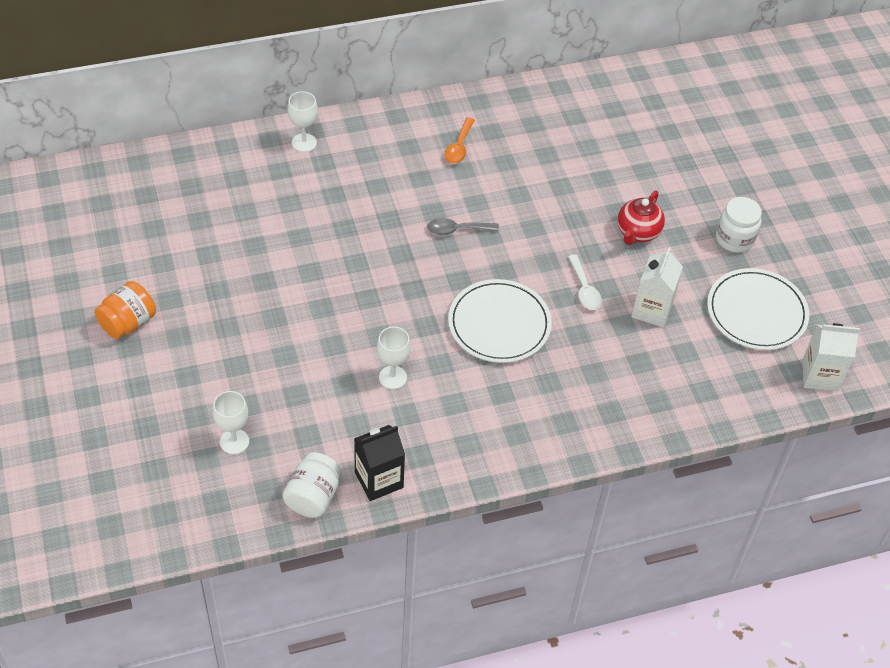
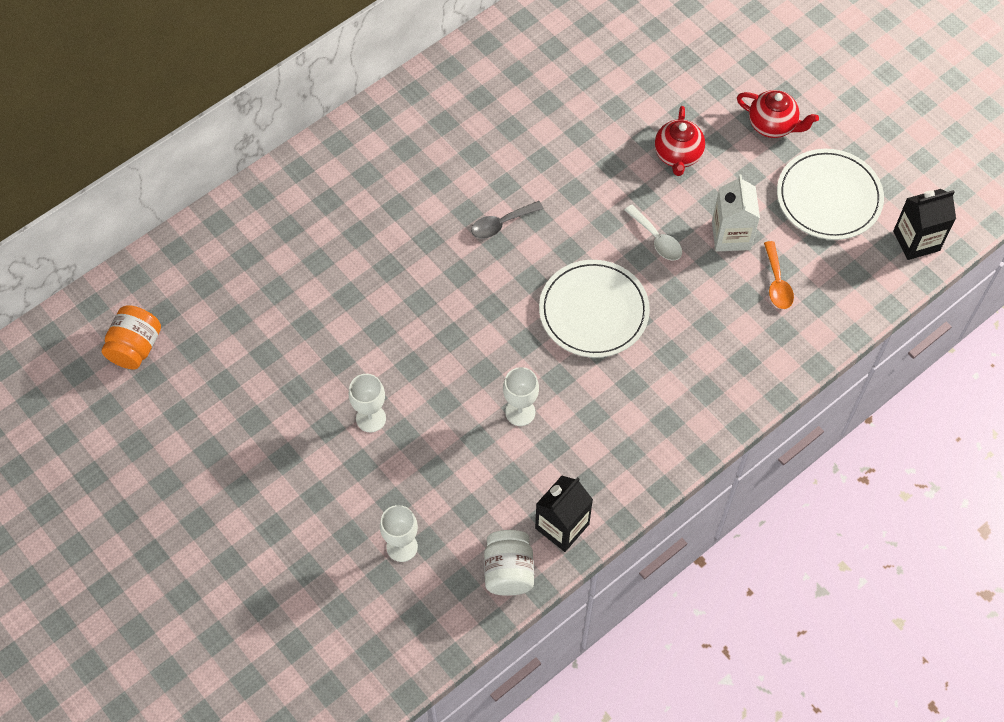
camera: 20 degrees left, 10 degrees up
(128, 323) = (225, 464): orange jar -> orange jar (135, 347)
(304, 143) = (296, 186): white goblet -> white goblet (371, 418)
(459, 147) = (456, 128): orange spoon -> orange spoon (777, 282)
(734, 239) = (772, 125): white jar -> red teapot
(820, 375) = (916, 241): white carton -> black carton

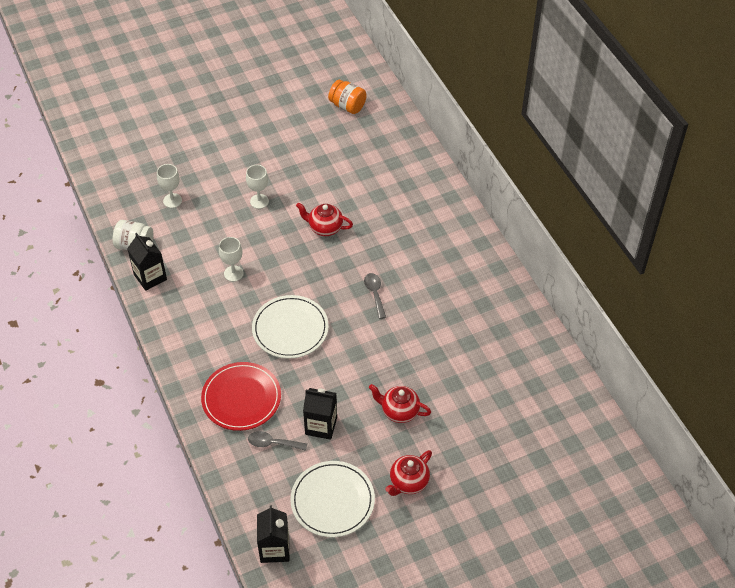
camera: 105 degrees right, 10 degrees down
(400, 315) = (325, 228): none -> red teapot
(656, 239) = (333, 379): white spoon -> none
(724, 338) = (241, 398): none -> red plate
(731, 235) = (321, 426): white carton -> black carton
(777, 282) = (273, 443): orange spoon -> grey spoon

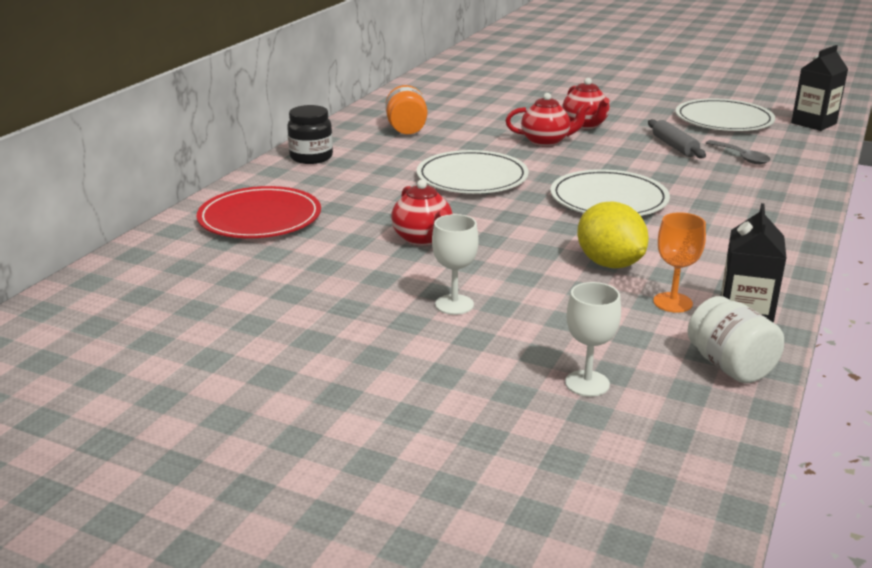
camera: 130 degrees left, 25 degrees down
(185, 267) = (672, 302): none -> orange goblet
(233, 273) = (609, 264): white goblet -> yellow lemon
(241, 398) = (739, 188): red plate -> red plate (260, 218)
(321, 426) = (674, 146): black carton -> grey rolling pin
(347, 106) = (118, 325): orange jar -> orange jar (406, 129)
(375, 294) = (472, 177): grey spoon -> white plate
(408, 482) = (640, 103): red teapot -> red teapot (546, 141)
(472, 245) = (311, 157): none -> black jar

